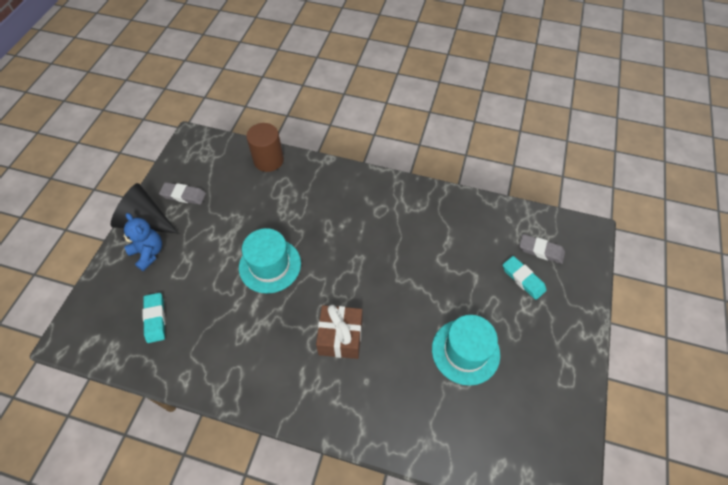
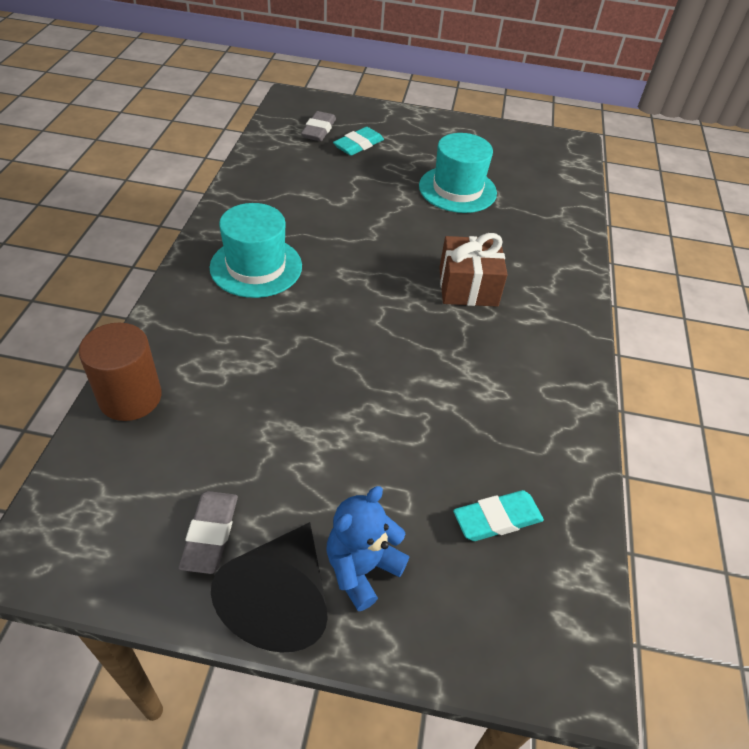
camera: 100 degrees left, 10 degrees down
(270, 265) = (367, 370): turquoise hat -> turquoise hat (256, 267)

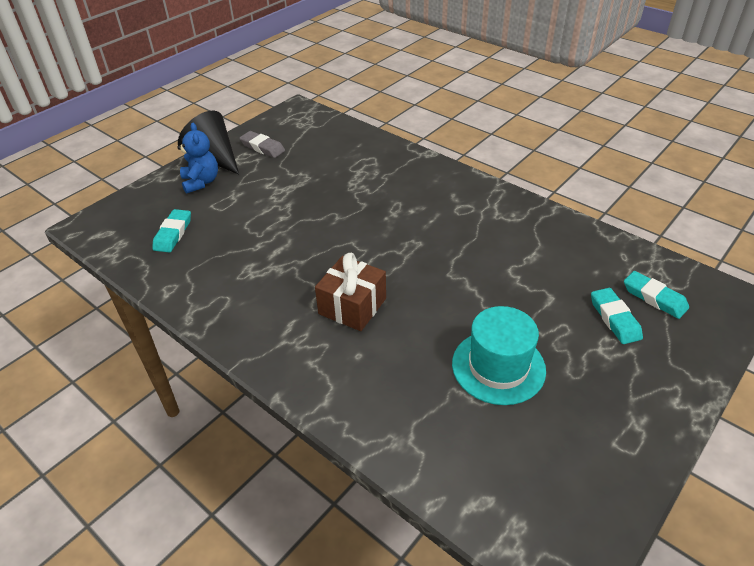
camera: 125 degrees right, 5 degrees down
(130, 397) = (364, 140): brown cylinder -> none
(256, 267) = (447, 204): turquoise hat -> none
(319, 130) = (654, 298): grey eraser -> turquoise eraser

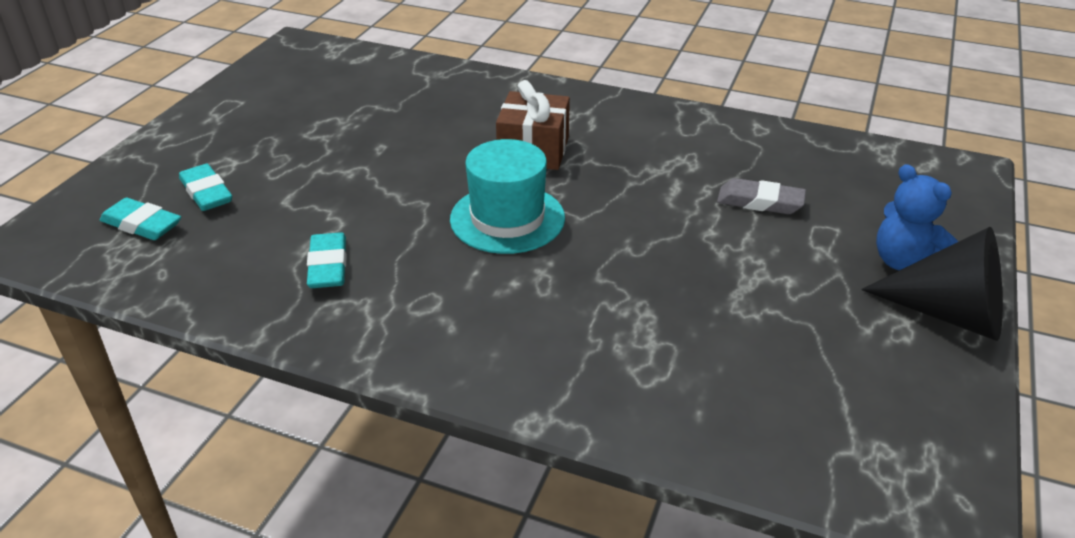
camera: 160 degrees right, 5 degrees down
(173, 234) = (837, 182): turquoise eraser -> turquoise eraser (328, 266)
(262, 147) = (888, 359): grey eraser -> grey eraser (760, 202)
(498, 367) = (351, 130): turquoise hat -> turquoise hat (507, 218)

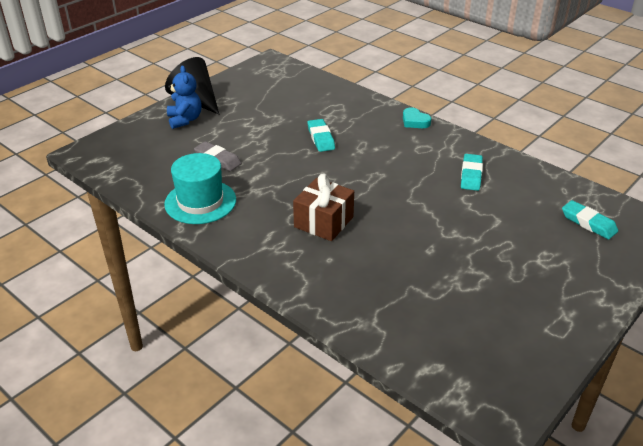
camera: 160 degrees left, 0 degrees up
(206, 192) = (552, 238): turquoise eraser -> turquoise eraser (320, 138)
(460, 370) = (415, 121): none -> turquoise heart
(507, 218) = (364, 180): turquoise hat -> turquoise hat (200, 202)

